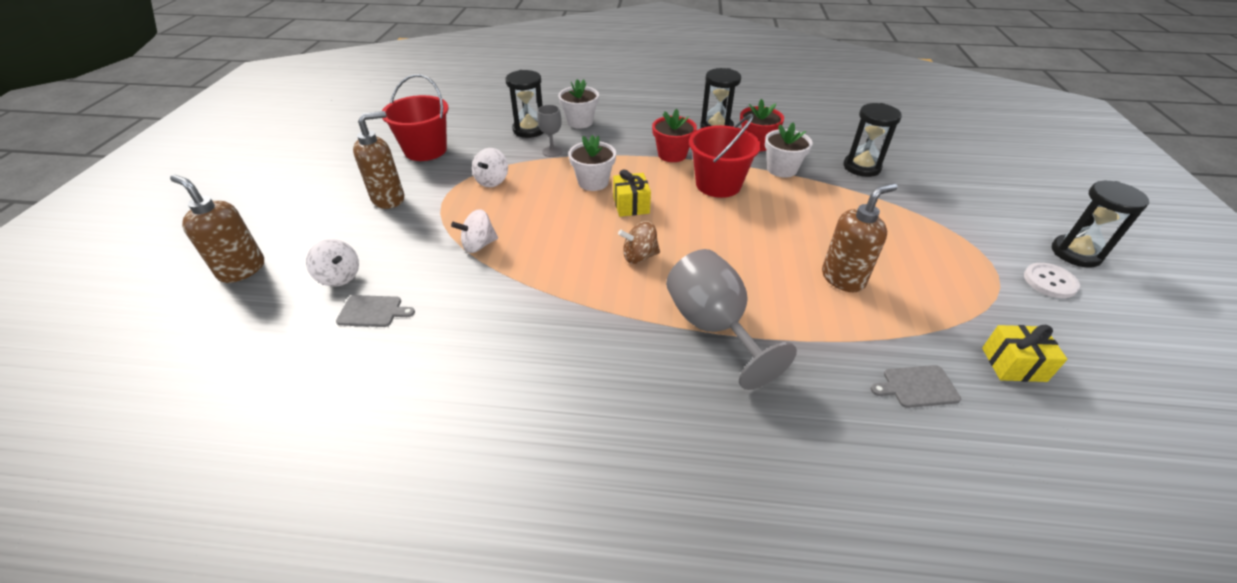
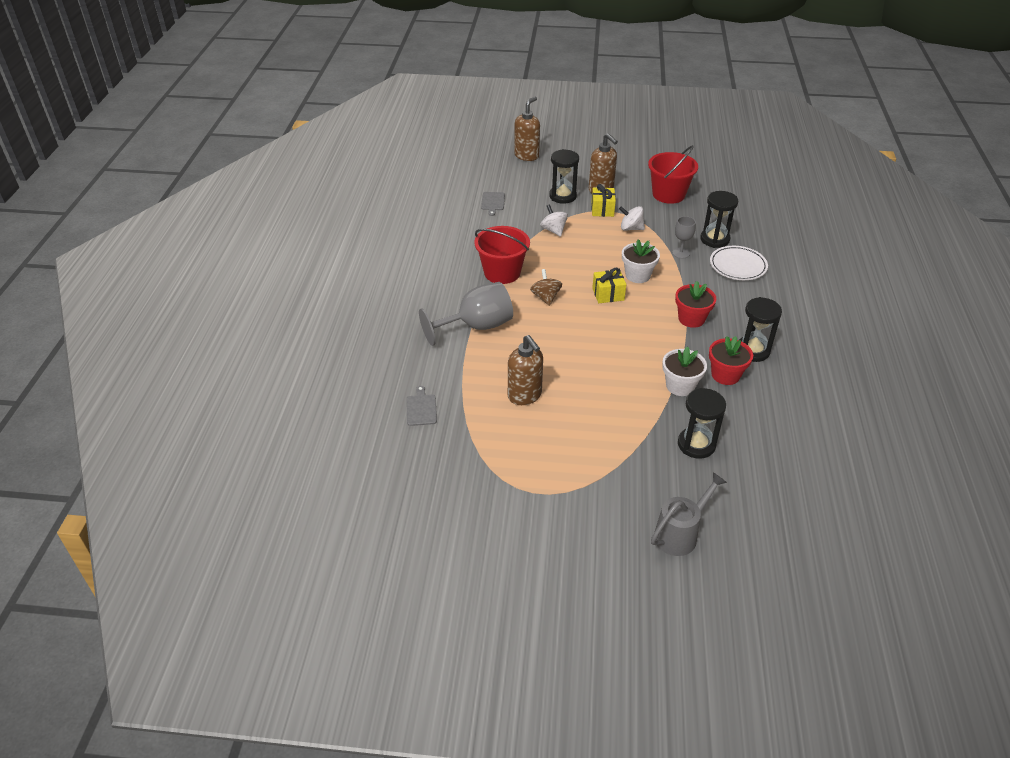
camera: 90 degrees right, 0 degrees up
(339, 277) = (521, 186): white spinning top -> none
(580, 122) = (738, 266): white flower pot -> white plate
(718, 184) = (646, 343): red bucket -> red bucket (502, 272)
(980, 184) = (680, 533): none -> grey watering can
(1013, 364) = (435, 463): yellow gift -> yellow gift (602, 209)
(1050, 282) = (523, 524): white button -> none
(1075, 253) = (564, 563): black hourglass -> black hourglass (562, 196)

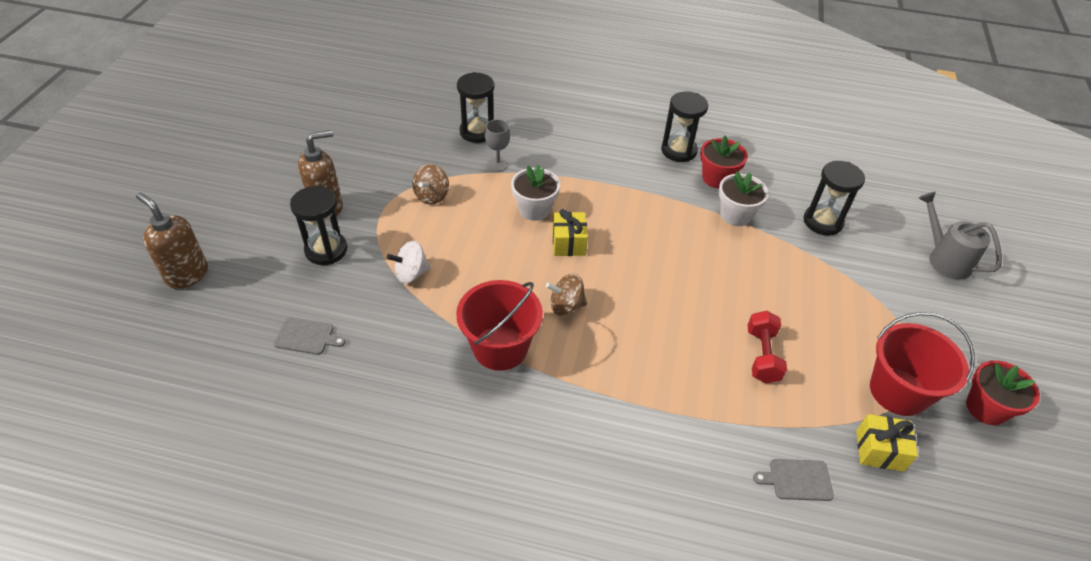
camera: 85 degrees left, 5 degrees up
(477, 326) = (622, 393): grey goblet -> none
(525, 396) = (762, 356): brown soap dispenser -> red dumbbell
(602, 209) = (378, 215): yellow gift -> yellow gift (879, 450)
(631, 228) = (432, 196): white spinning top -> brown spinning top
(668, 194) = (367, 148): red bucket -> red bucket (898, 391)
(691, 319) = (623, 182): red flower pot -> red flower pot (986, 408)
(738, 266) = (532, 127): white plate -> none

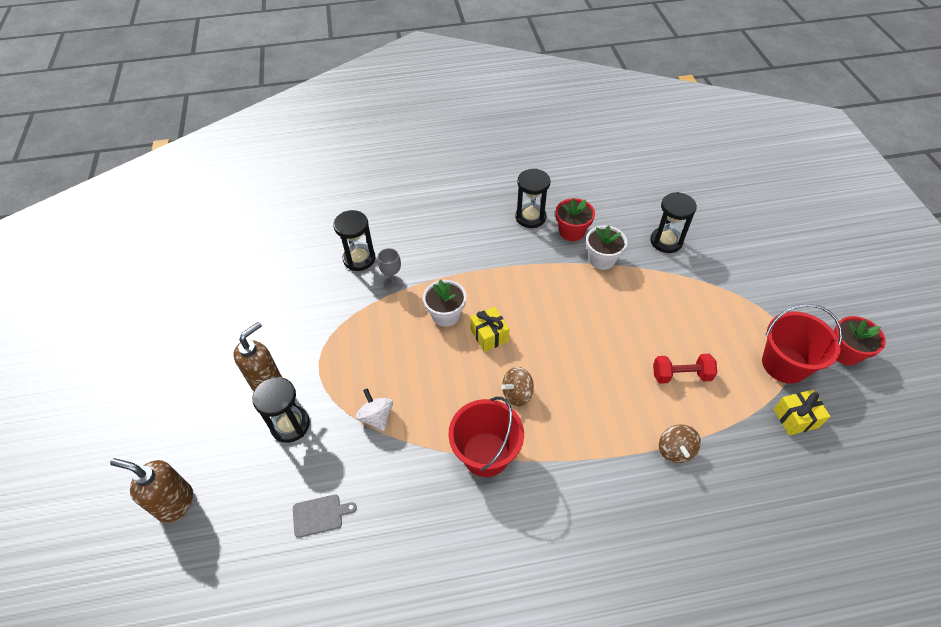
camera: 20 degrees left, 5 degrees up
(411, 274) = (376, 417): white spinning top -> white spinning top turned 105 degrees clockwise
(432, 196) = (354, 336): brown spinning top -> brown spinning top (675, 450)
(762, 356) = (681, 375): red dumbbell -> red dumbbell turned 75 degrees counterclockwise
(797, 480) = (755, 468): grey cutting board -> none
(944, 258) = (761, 240): grey watering can -> none

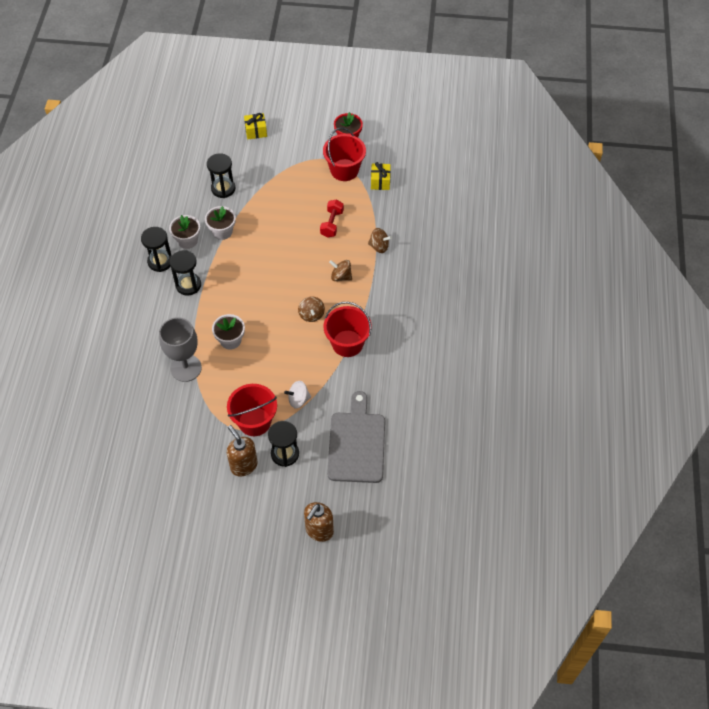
camera: 75 degrees left, 5 degrees up
(320, 515) = (356, 443): grey cutting board -> grey cutting board, size x2.41
(333, 376) = (254, 421): none -> red bucket
(359, 259) = (149, 387): black hourglass -> black hourglass (188, 285)
(393, 284) = (186, 368): grey goblet -> grey goblet, size x2.01
(489, 335) = (259, 318): yellow gift -> yellow gift (256, 131)
(571, 231) = (187, 240): red flower pot -> white flower pot
(596, 413) = (341, 276): none -> brown spinning top

